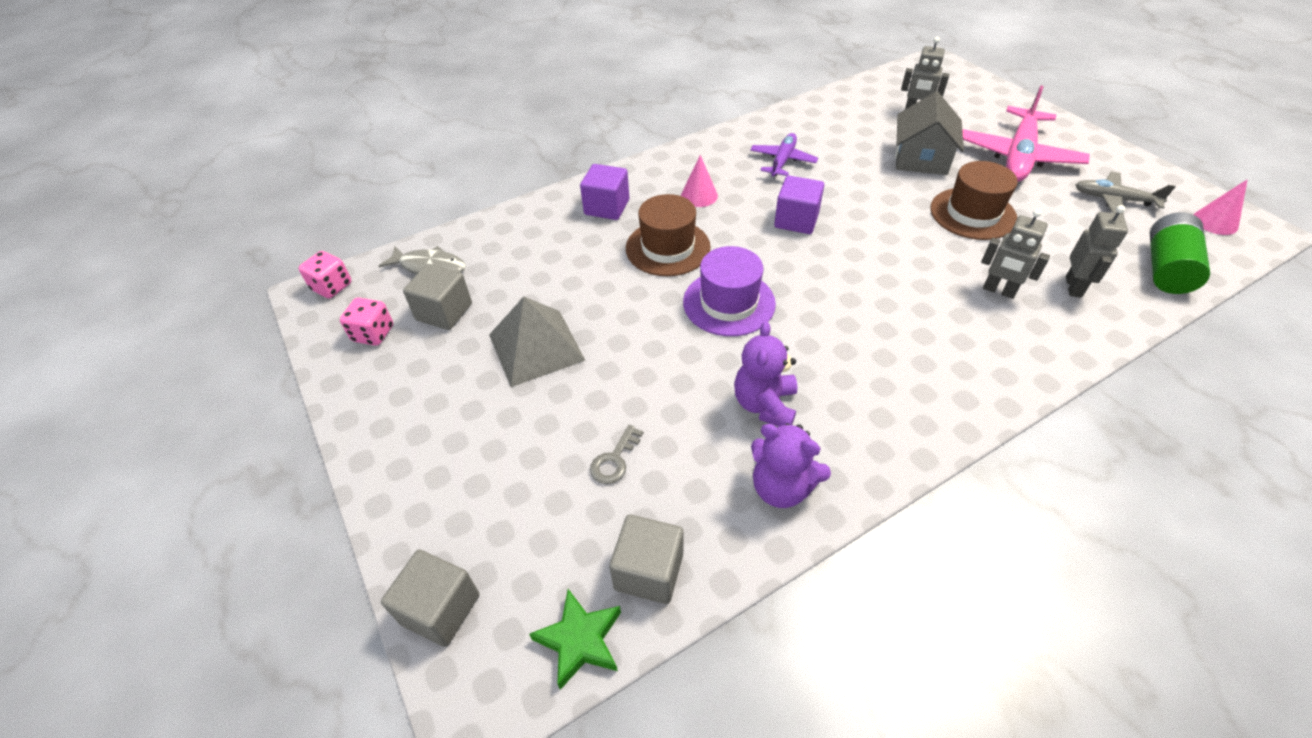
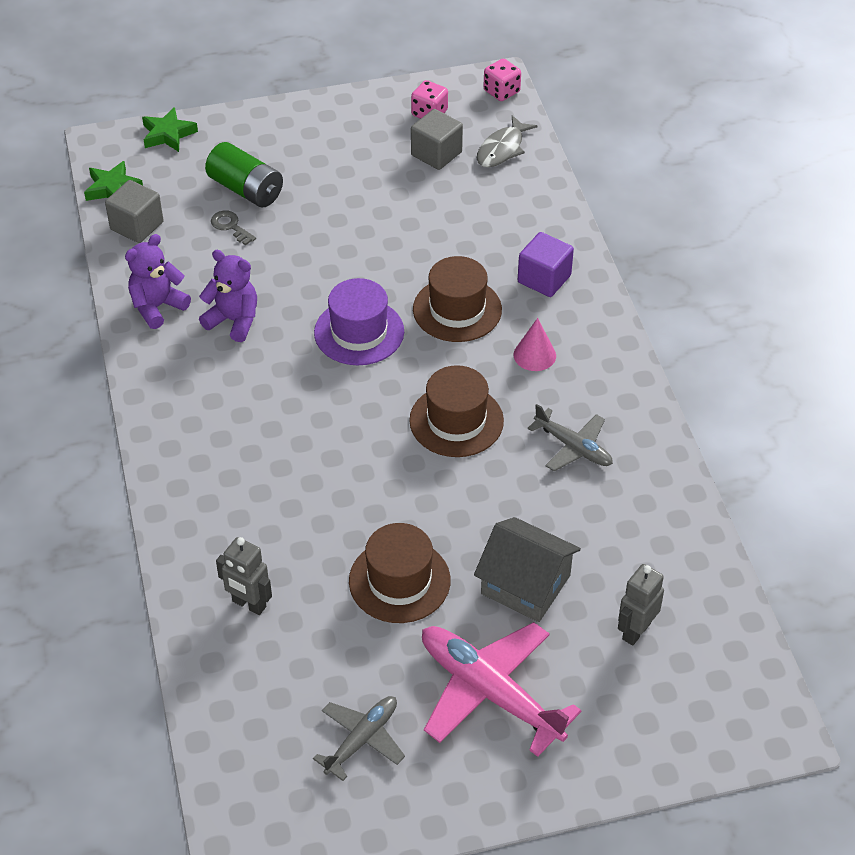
camera: 105 degrees right, 0 degrees up
(440, 609) = (168, 134): grey cube -> green star
(536, 347) = (366, 202): grey pyramid -> none
(782, 161) = (573, 447): purple plane -> grey plane
(796, 220) = (456, 421): purple cube -> brown hat
(998, 291) = (275, 538): grey robot -> none
(1166, 268) = (232, 706): green battery -> green battery (246, 189)
(1215, 222) = (276, 818): pink cone -> none

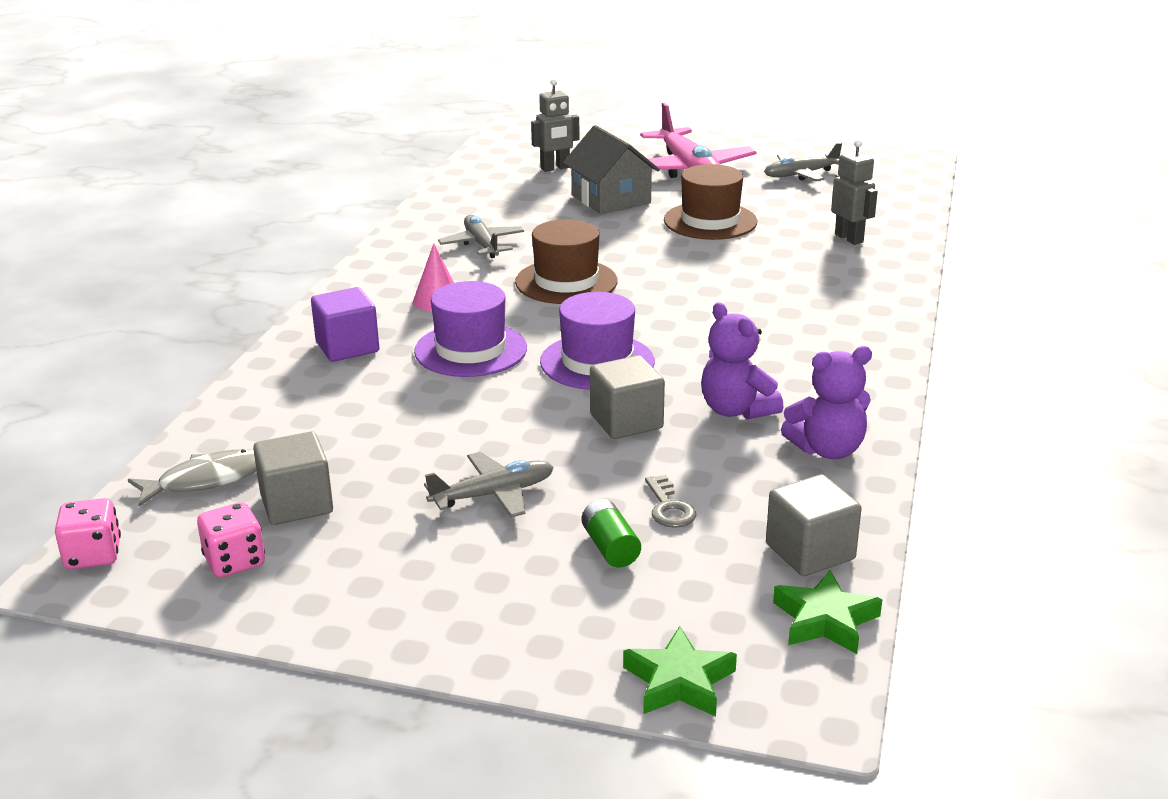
camera: 150 degrees left, 20 degrees down
(246, 189) = (610, 547): green battery -> green battery, size x0.57
(299, 283) = (626, 421): none -> grey cube
(336, 198) = (493, 495): none -> grey plane
(457, 309) = (471, 350): brown hat -> purple hat

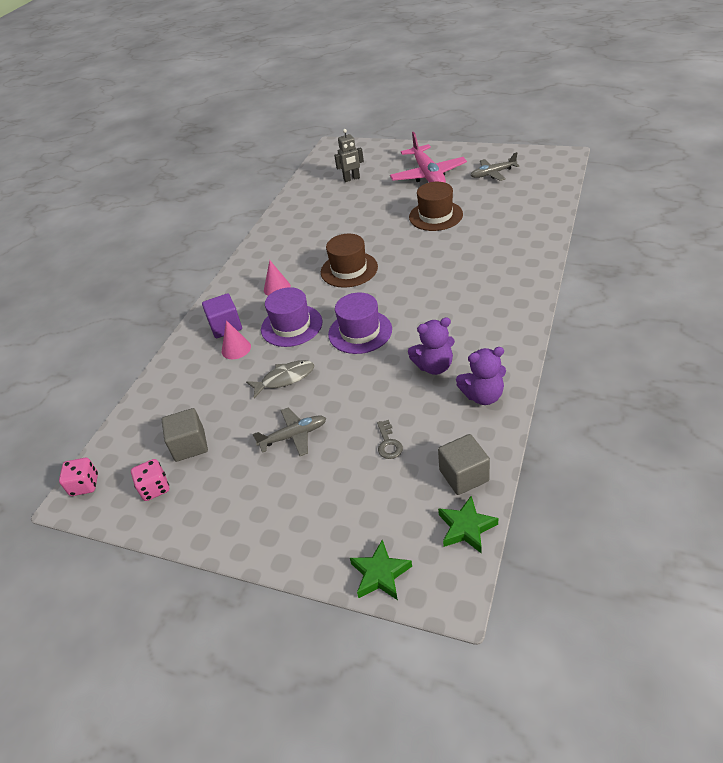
camera: 10 degrees right, 15 degrees up
(206, 480) = (145, 429): grey fish -> grey fish (285, 379)
(370, 377) = (236, 349): none -> pink cone
(482, 245) = (305, 243): grey plane -> none
(610, 547) = (353, 474): green battery -> none
(611, 199) = (380, 202): grey house -> none
(626, 421) = (371, 377): grey cube -> none
(736, 410) = (434, 366): purple teddy bear -> purple teddy bear turned 75 degrees counterclockwise
(849, 238) = (515, 224): grey robot -> none

